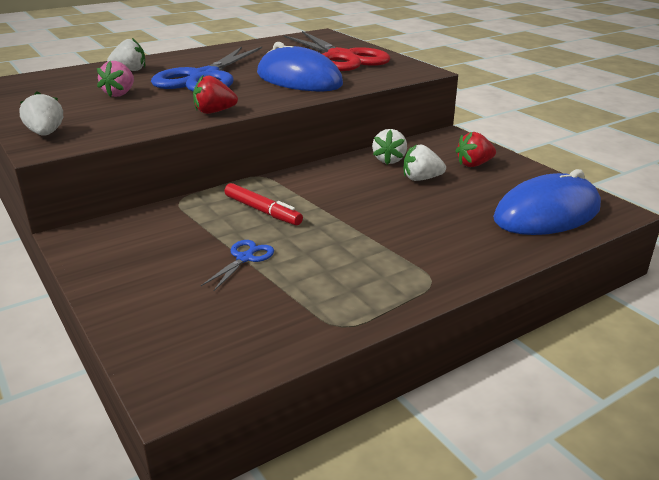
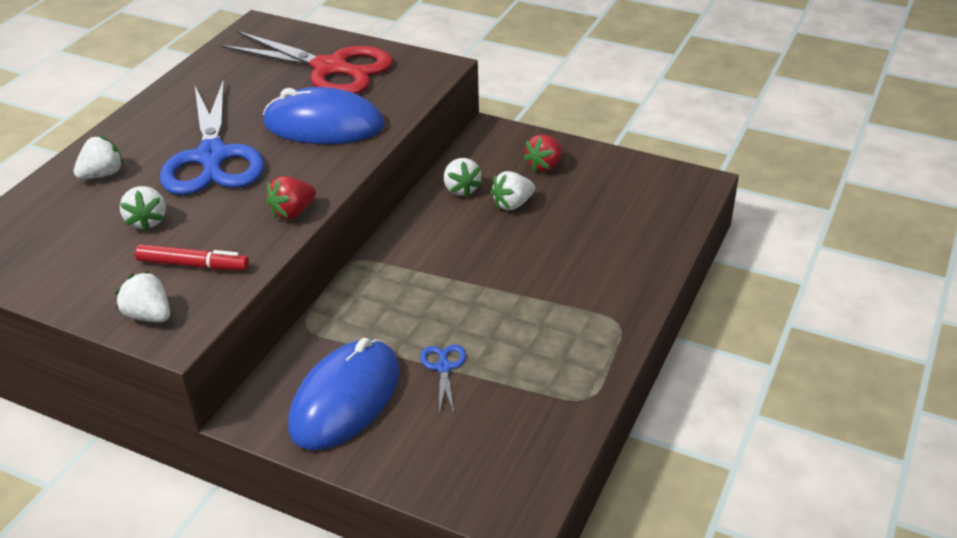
camera: 30 degrees left, 10 degrees up
(120, 94) = (147, 221): pink strawberry -> white strawberry
(262, 211) = (403, 305): red marker -> red marker (193, 265)
(547, 213) = (650, 207): blue mouse -> blue mouse (345, 398)

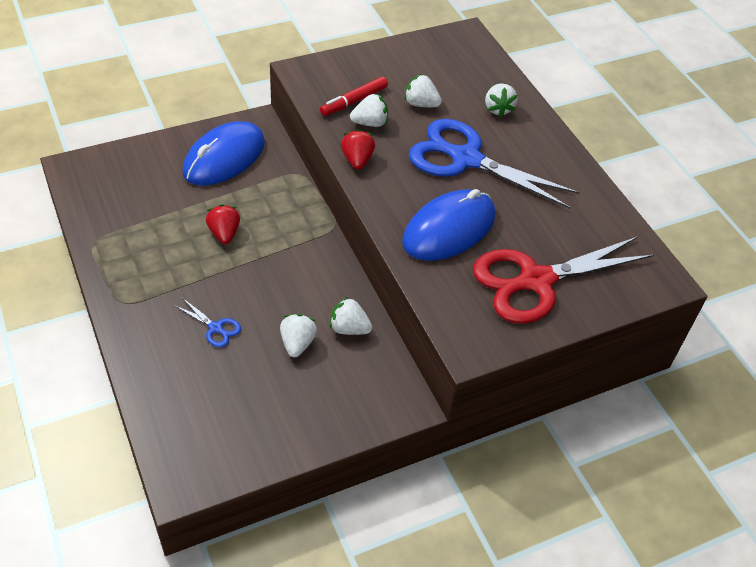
camera: 125 degrees right, 10 degrees up
(149, 315) = (329, 70): white strawberry -> white strawberry (370, 123)
(345, 398) = (224, 157): blue mouse -> blue mouse turned 60 degrees clockwise
(444, 367) = (195, 205): blue scissors -> blue scissors (215, 328)
(544, 166) = (321, 400): red strawberry -> red strawberry (224, 233)

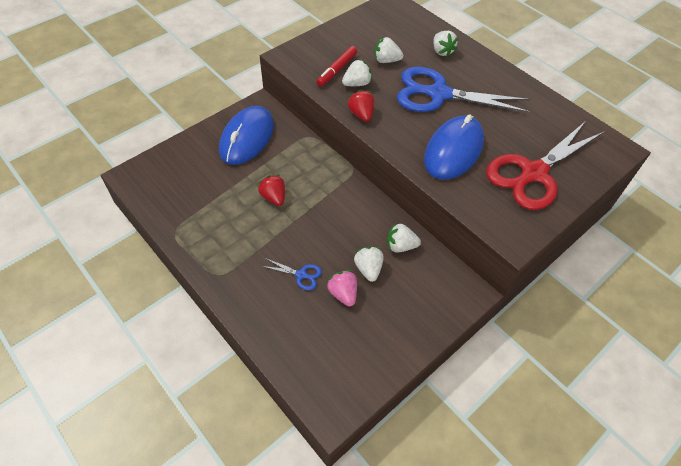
camera: 15 degrees left, 5 degrees up
(254, 362) = (343, 293): none -> pink strawberry

